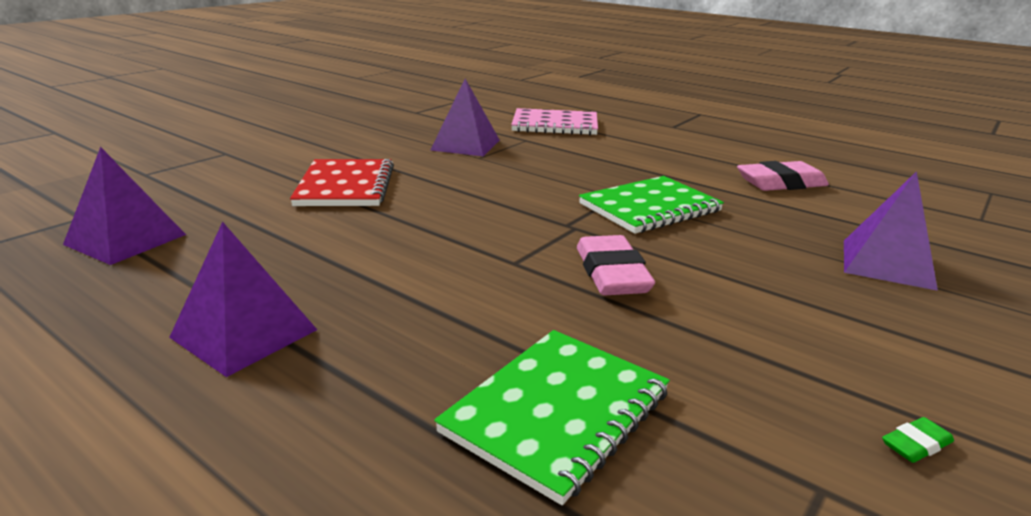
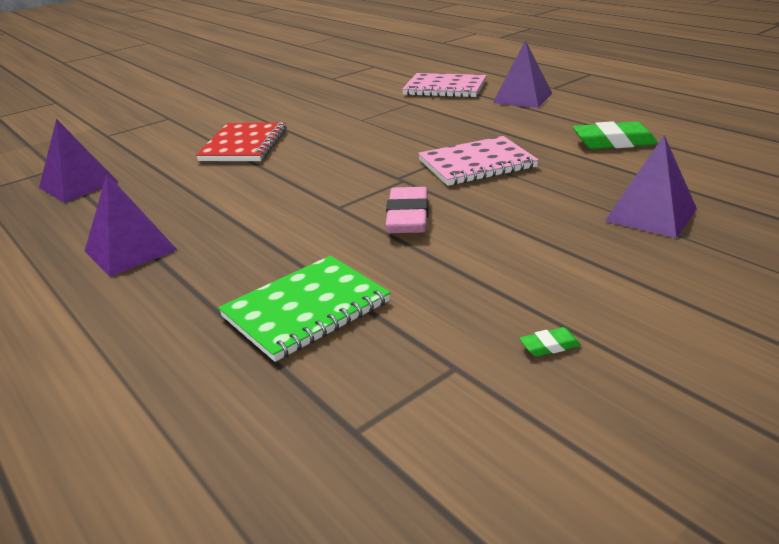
camera: 15 degrees right, 5 degrees up
(466, 145) = (356, 108): purple pyramid -> purple pyramid (522, 98)
(650, 208) = (477, 164): green notebook -> pink notebook
(781, 183) = (613, 142): pink eraser -> green eraser

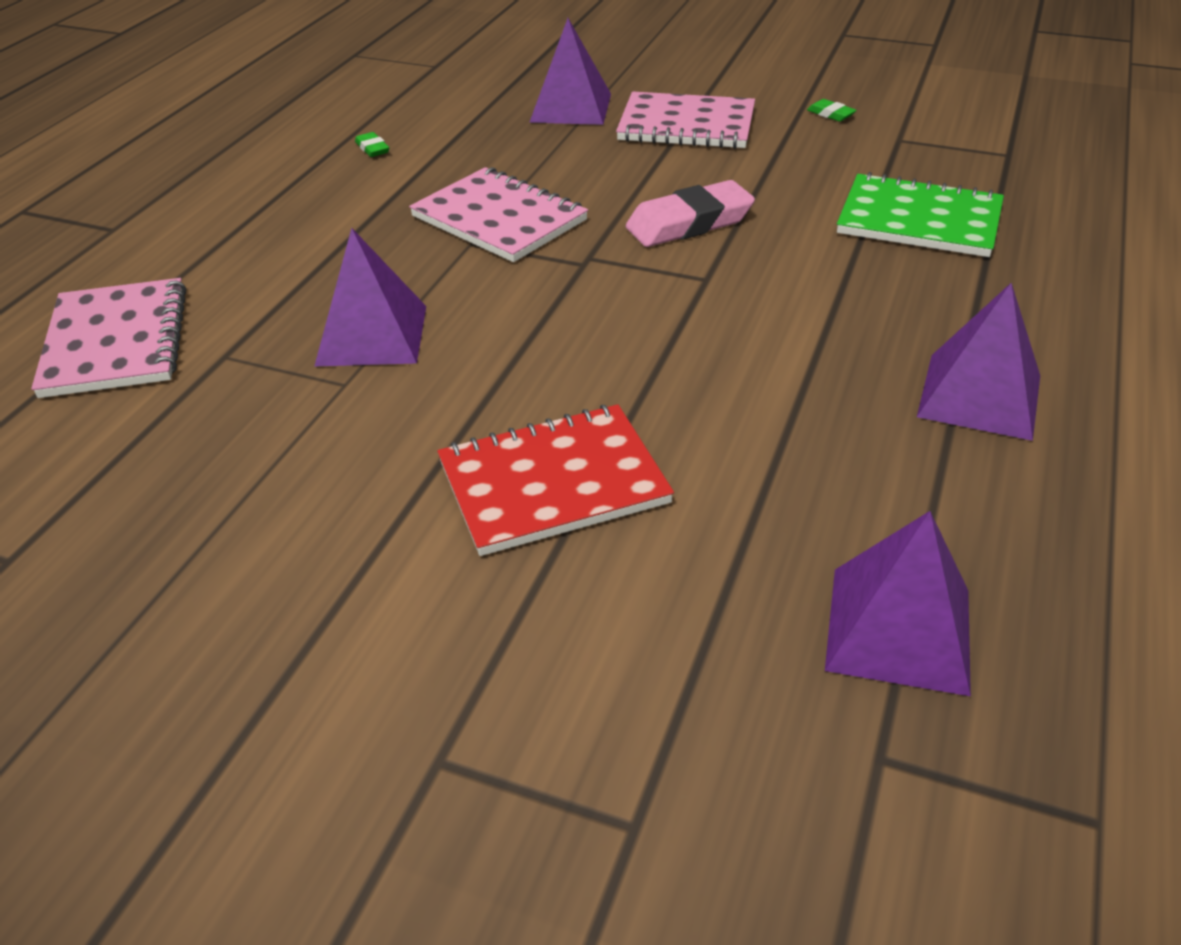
camera: 120 degrees left, 10 degrees up
(522, 98) = (179, 245): purple pyramid -> purple pyramid (371, 335)
(577, 256) = (686, 125): none -> pink notebook
(613, 142) = (372, 148): green eraser -> green eraser, size x0.45

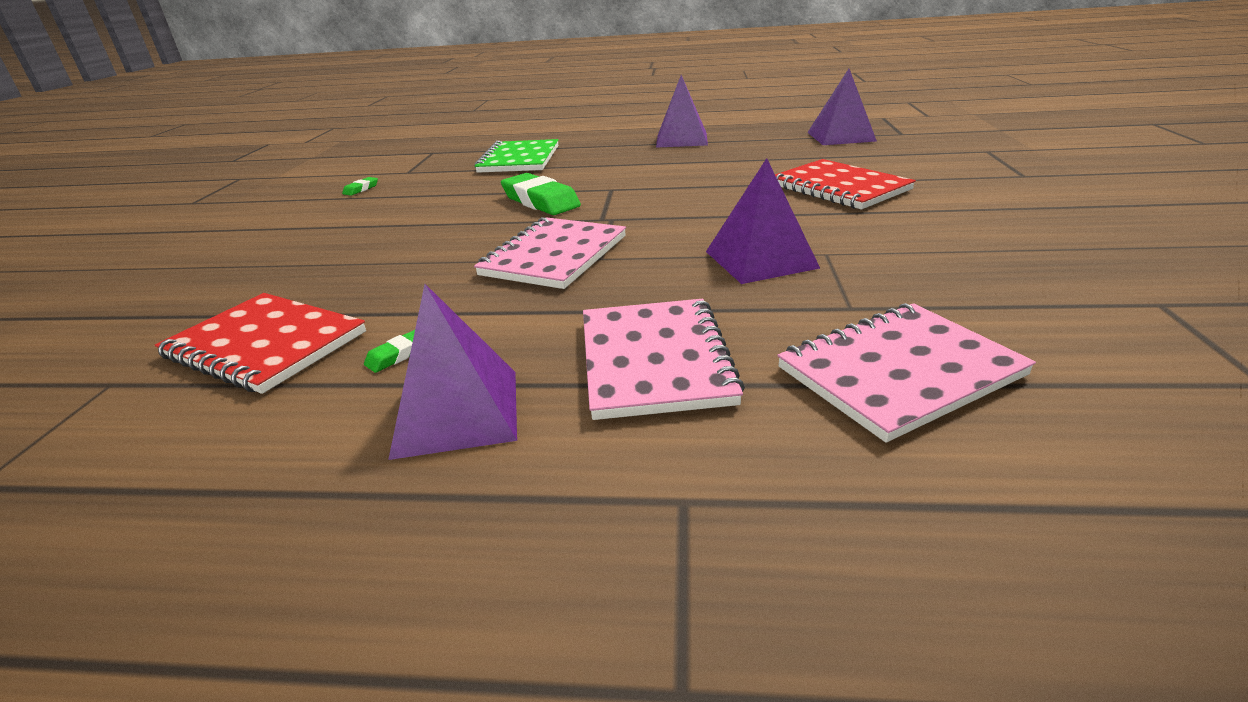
camera: 105 degrees left, 10 degrees down
(440, 103) = (265, 345): none -> red notebook
(571, 108) = (311, 272): purple pyramid -> purple pyramid (457, 411)
(686, 125) = (369, 224): pink notebook -> pink notebook (655, 360)
(689, 223) = (540, 201): pink eraser -> green eraser

